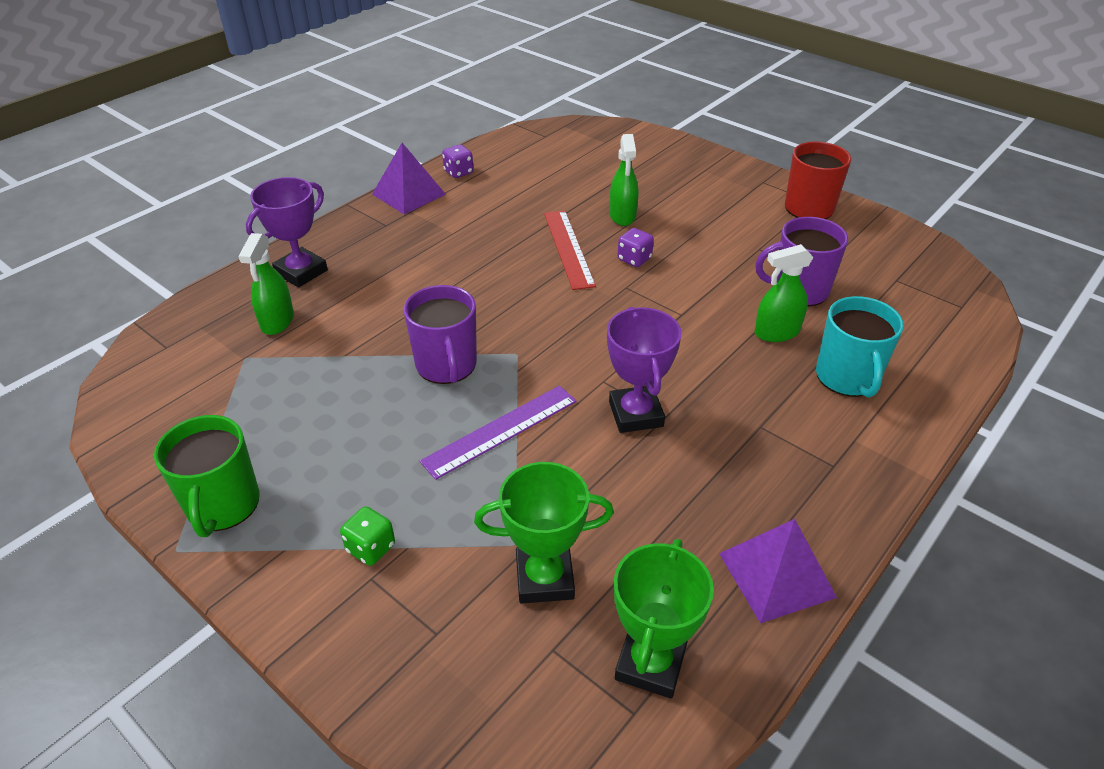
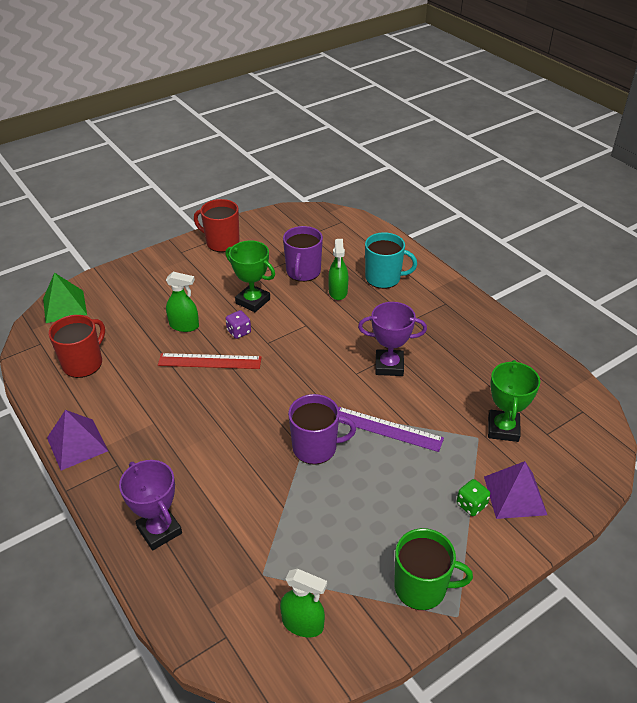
camera: 75 degrees left, 0 degrees up
(277, 321) = (224, 550): green spray bottle -> green spray bottle (303, 624)
(458, 172) = (62, 406): purple dice -> none
(500, 430) = (387, 429): purple ruler -> purple ruler turned 45 degrees counterclockwise
(526, 167) = (83, 363): none -> red mug
(610, 134) = (64, 306): none -> green pyramid
(650, 663) = (557, 399): green trophy -> green trophy (253, 301)
(776, 574) = (510, 343): purple pyramid -> purple pyramid (514, 495)

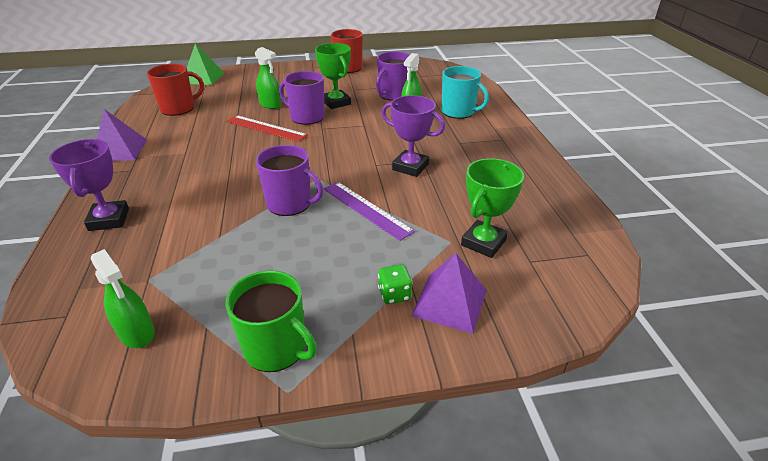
camera: 25 degrees right, 5 degrees down
(239, 332) = (306, 117): purple dice -> purple mug

